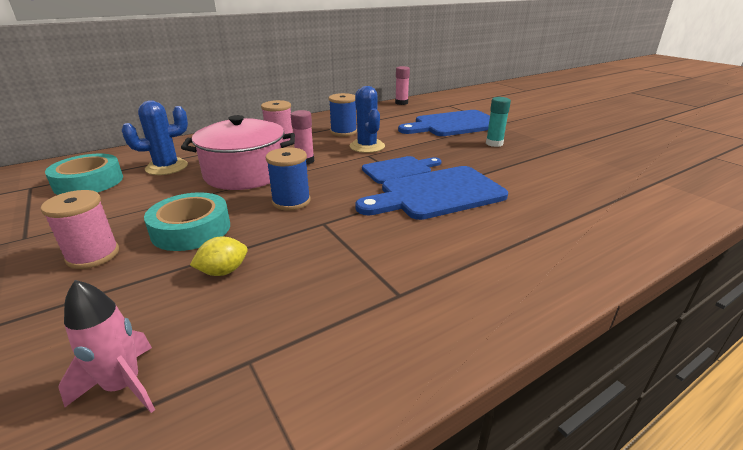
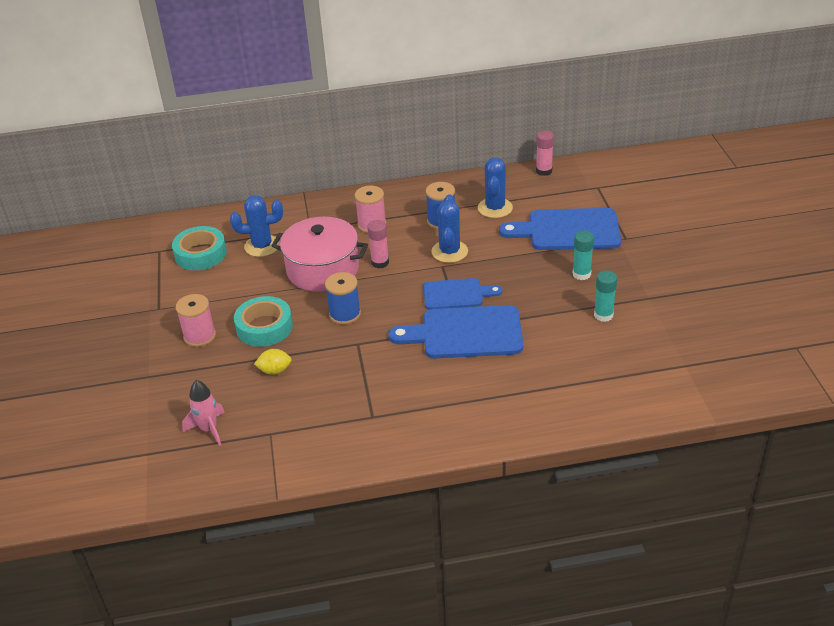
camera: 25 degrees right, 10 degrees up
(383, 121) = (495, 208): none -> blue cactus
(545, 162) = (603, 315): none -> turquoise glue stick

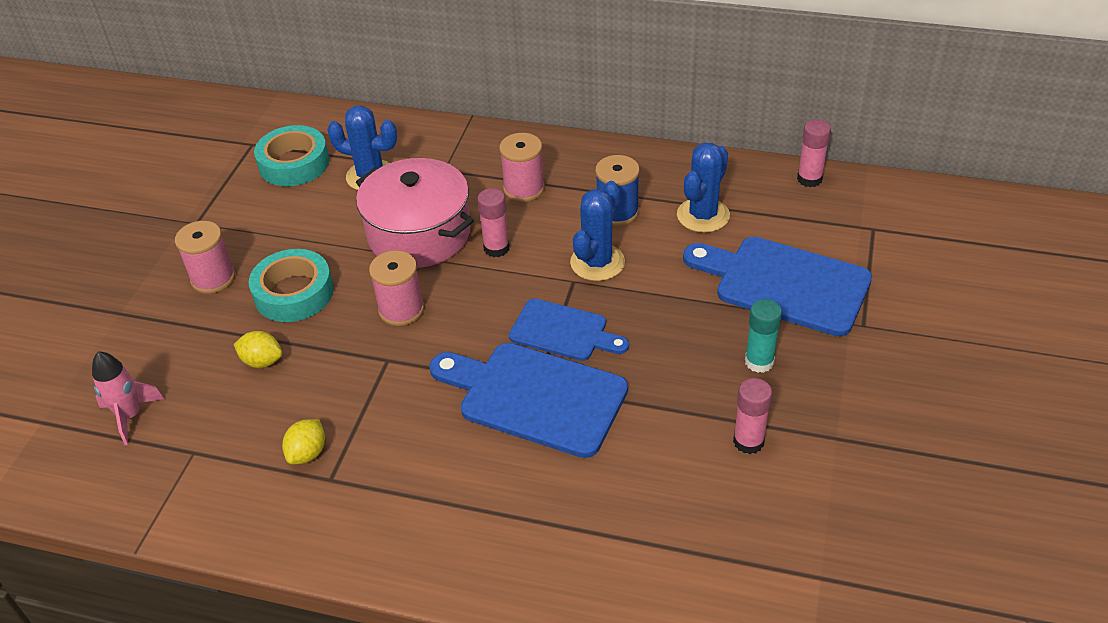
camera: 25 degrees right, 5 degrees up
(345, 314) = (401, 309): blue spool -> pink spool
(347, 408) = (307, 453): none -> yellow lemon
(603, 315) = (748, 441): turquoise glue stick -> pink glue stick

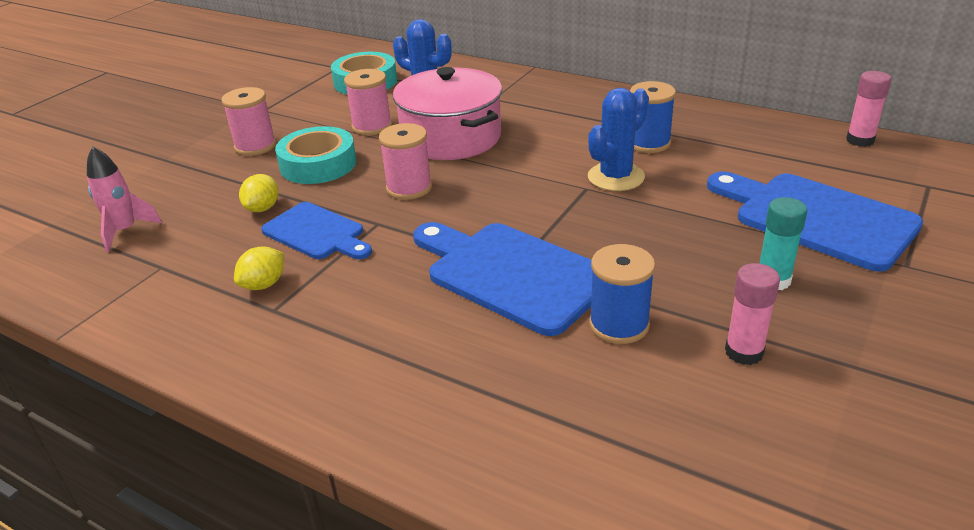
camera: 15 degrees right, 10 degrees down
(262, 361) = (263, 208): yellow lemon -> yellow lemon turned 75 degrees clockwise
(496, 248) = (519, 155): pink glue stick -> none
(524, 188) = (562, 118): pink spool -> pink spool (372, 126)
(563, 331) = (562, 225): blue cutting board -> blue cutting board (317, 233)
(642, 434) = (619, 325): none -> blue spool
(703, 215) = (737, 155): blue cactus -> none

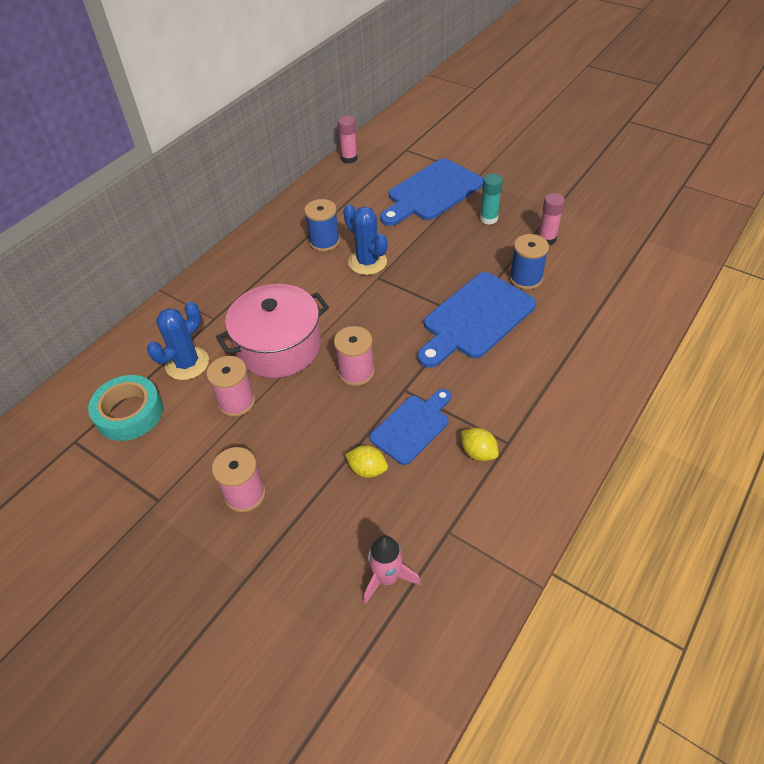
camera: 85 degrees left, 15 degrees up
(318, 164) = (299, 437): turquoise tape -> none

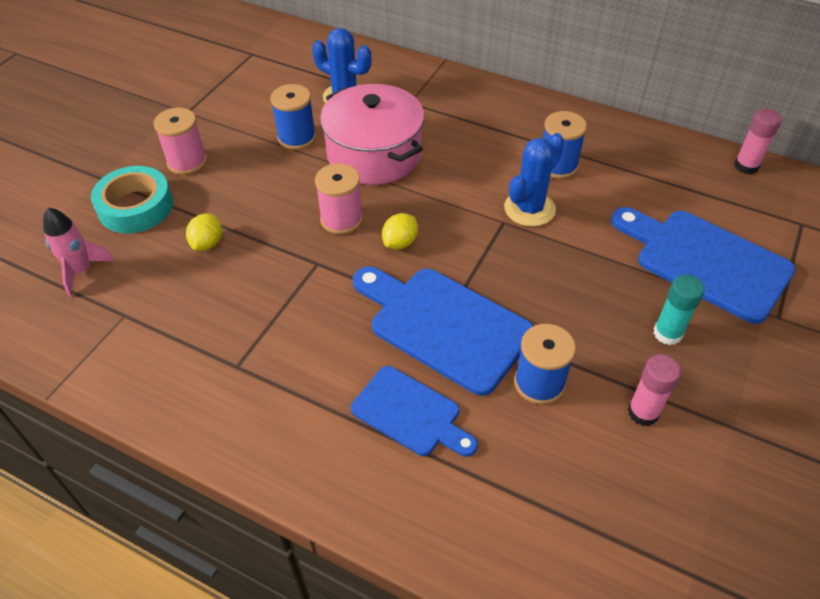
camera: 80 degrees right, 0 degrees up
(129, 413) = (282, 75): turquoise tape -> turquoise tape (135, 207)
(236, 402) = (296, 138): pink spool -> blue spool
(412, 426) = (263, 275): blue cutting board -> blue cutting board (410, 413)
(478, 452) = (223, 337): yellow lemon -> yellow lemon (400, 243)

